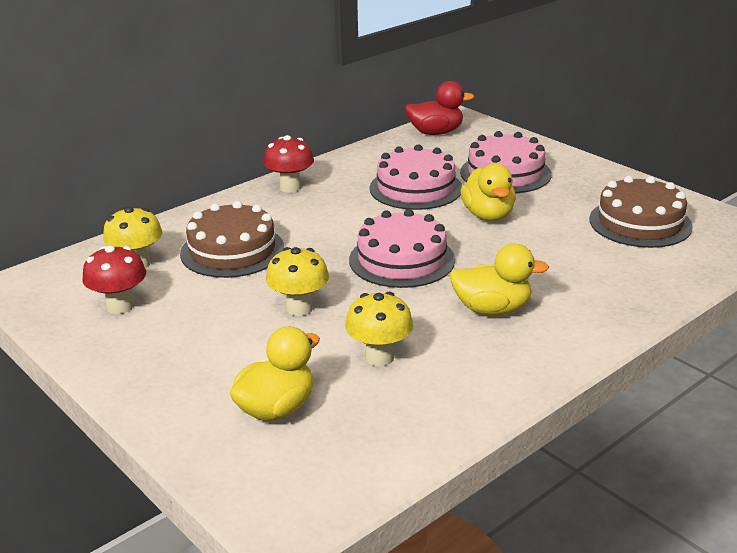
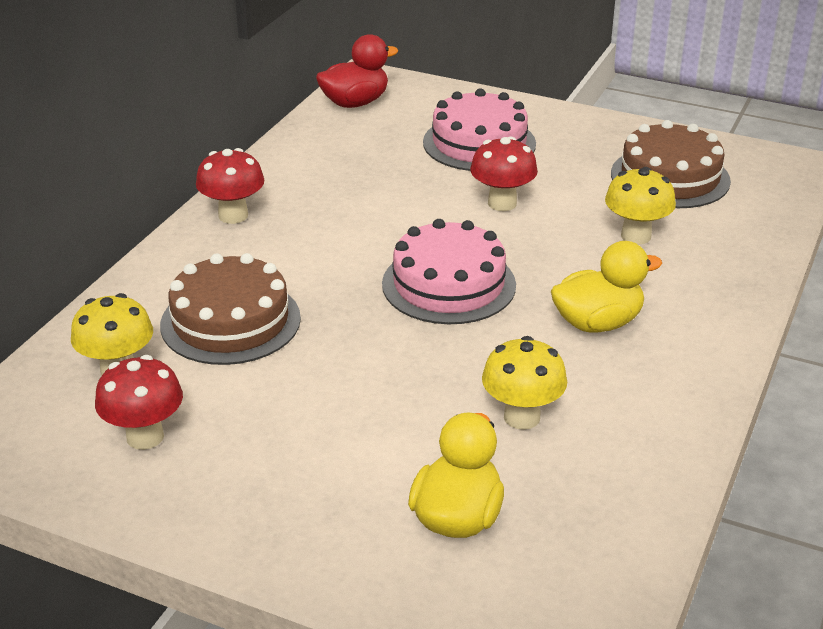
camera: 25 degrees left, 5 degrees up
(299, 308) = (378, 379): yellow mushroom -> yellow mushroom (636, 236)
(416, 188) = (390, 184): pink cake -> none
(488, 215) = (502, 203): yellow duck -> red mushroom

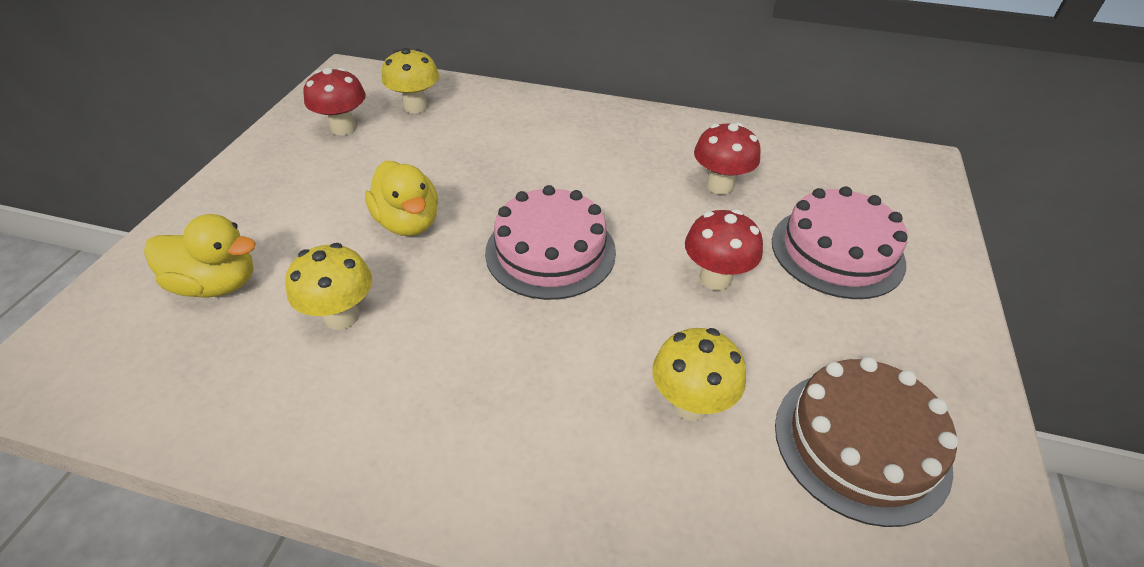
camera: 80 degrees right, 10 degrees up
(230, 321) = (477, 141): brown cake -> none
(233, 215) = (626, 122): red mushroom -> red mushroom (720, 186)
(355, 103) = (862, 159): red duck -> none
(597, 323) = (497, 370): yellow duck -> yellow duck (408, 223)

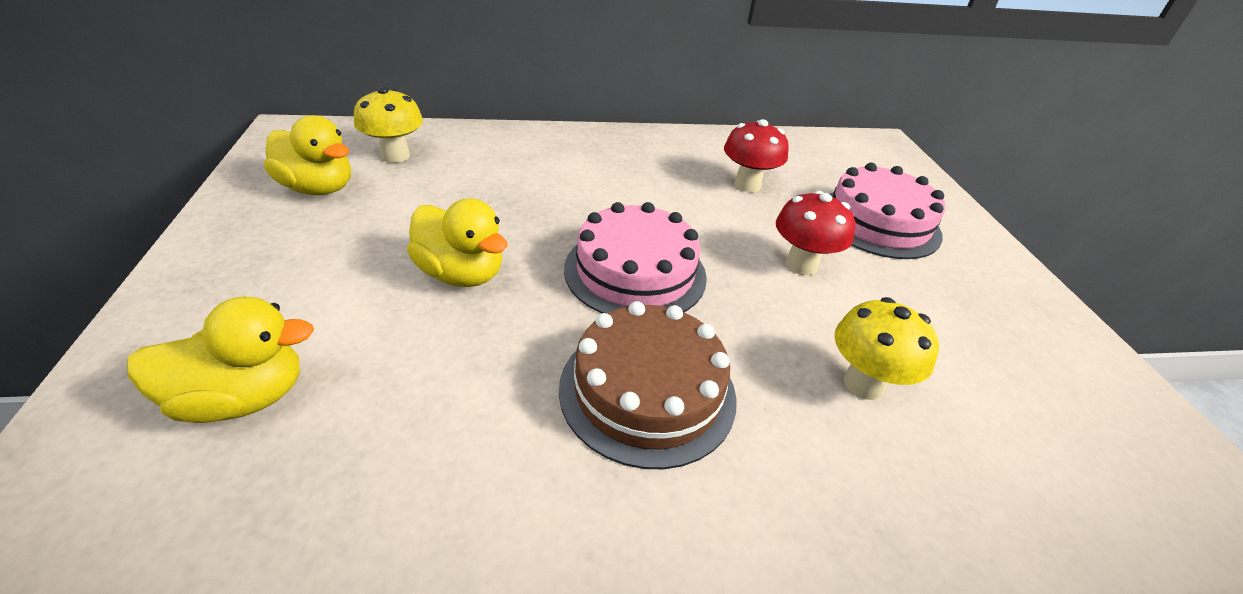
camera: 25 degrees left, 5 degrees down
(341, 316) = (442, 394): yellow mushroom -> none
(343, 128) = (318, 188): red mushroom -> yellow duck
(861, 443) = (1016, 377): brown cake -> brown cake (647, 391)

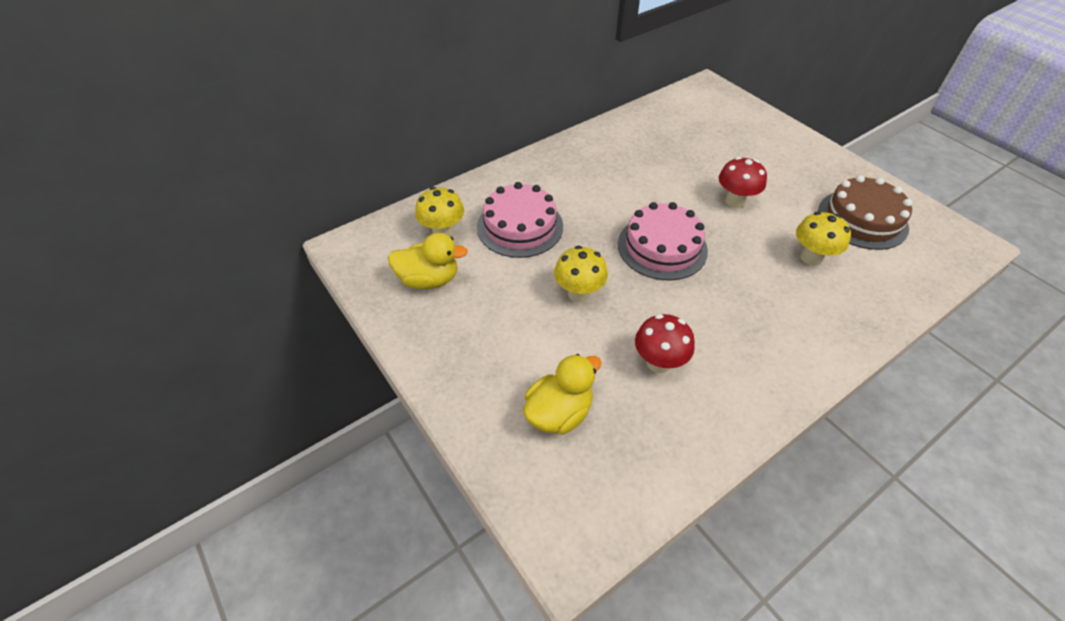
camera: 25 degrees left, 10 degrees up
(461, 274) = (579, 293): yellow duck -> yellow mushroom
(647, 391) = (729, 310): brown cake -> brown cake (862, 219)
(747, 185) = (664, 157): red mushroom -> red mushroom (658, 362)
(878, 222) = (749, 152): pink cake -> pink cake (520, 226)

